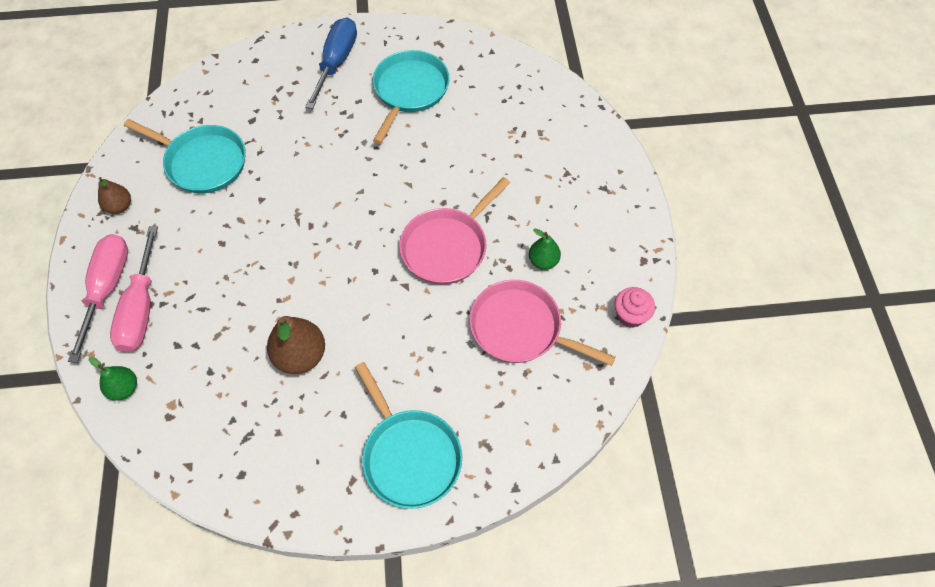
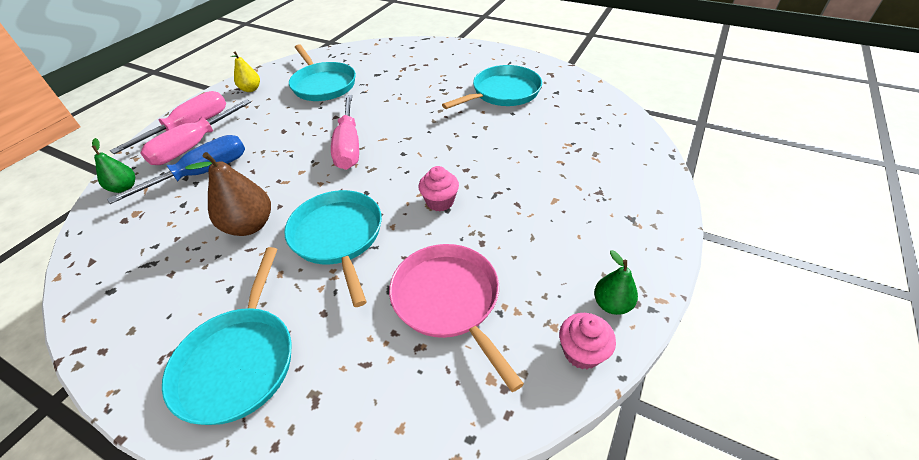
camera: 35 degrees right, 15 degrees down
(119, 206) = (251, 89): brown pear -> yellow pear
(311, 229) = (348, 146): none -> pink screwdriver
(336, 62) = (464, 63): blue screwdriver -> blue screwdriver (203, 173)
(390, 324) = (338, 237): none -> turquoise pan
(447, 247) = (440, 202): pink pan -> pink cupcake
(543, 261) = (520, 252): green pear -> green pear (611, 304)

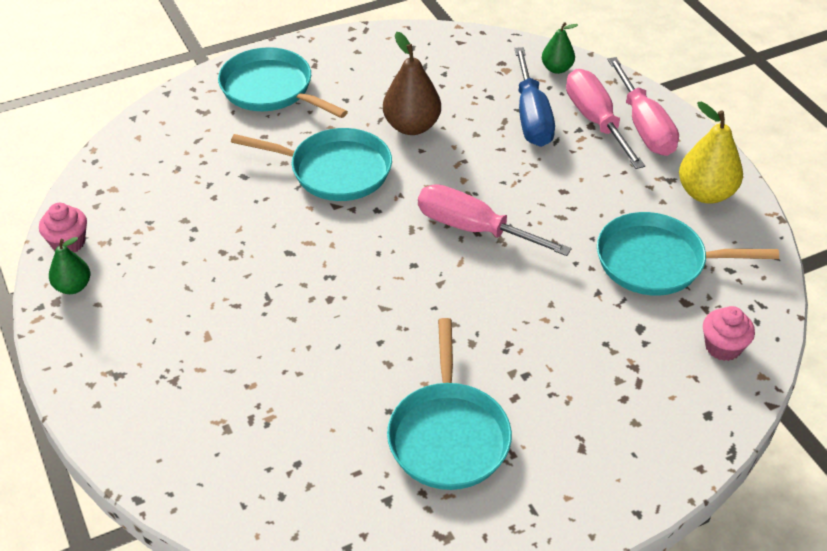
camera: 125 degrees right, 0 degrees up
(251, 89) = (705, 193): yellow pear -> yellow pear, size x1.66
(440, 202) = (304, 253): pink cupcake -> pink cupcake (723, 347)
(448, 300) = (193, 201): pink pan -> none

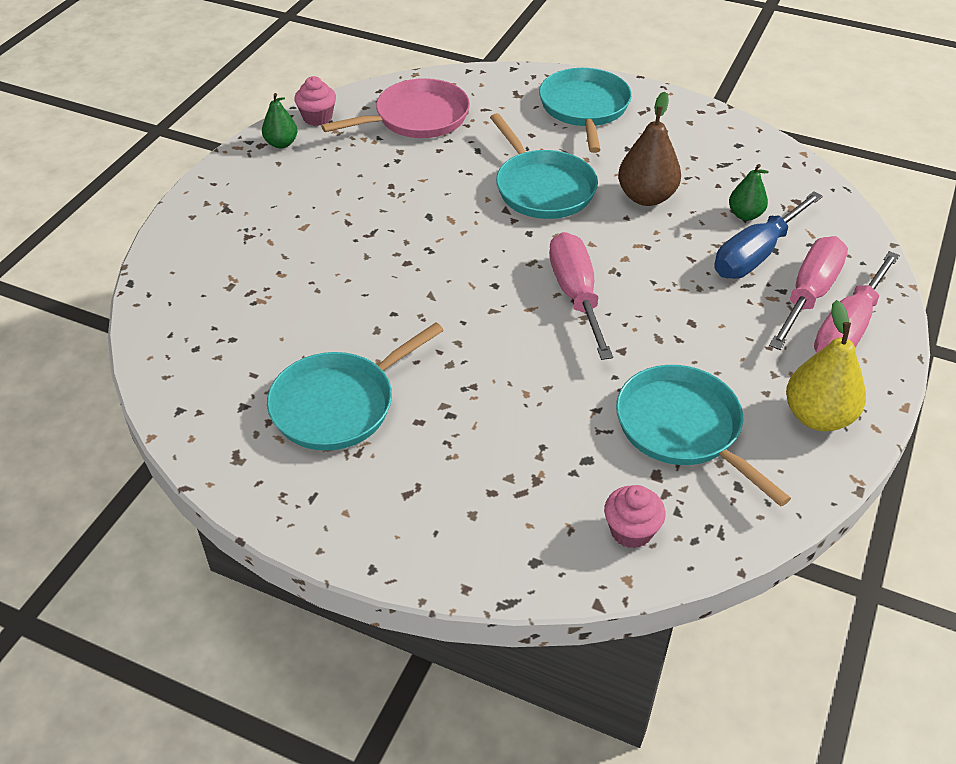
camera: 50 degrees right, 0 degrees up
(155, 184) = (417, 118): none -> pink pan
(557, 69) = (840, 235): green pear -> green pear (745, 215)

